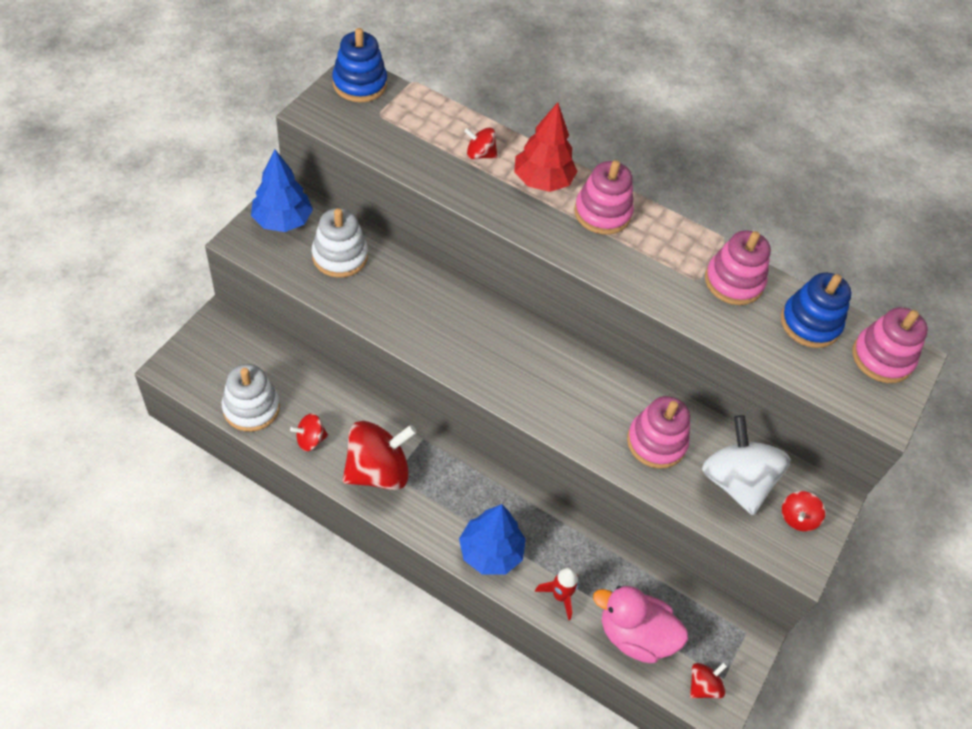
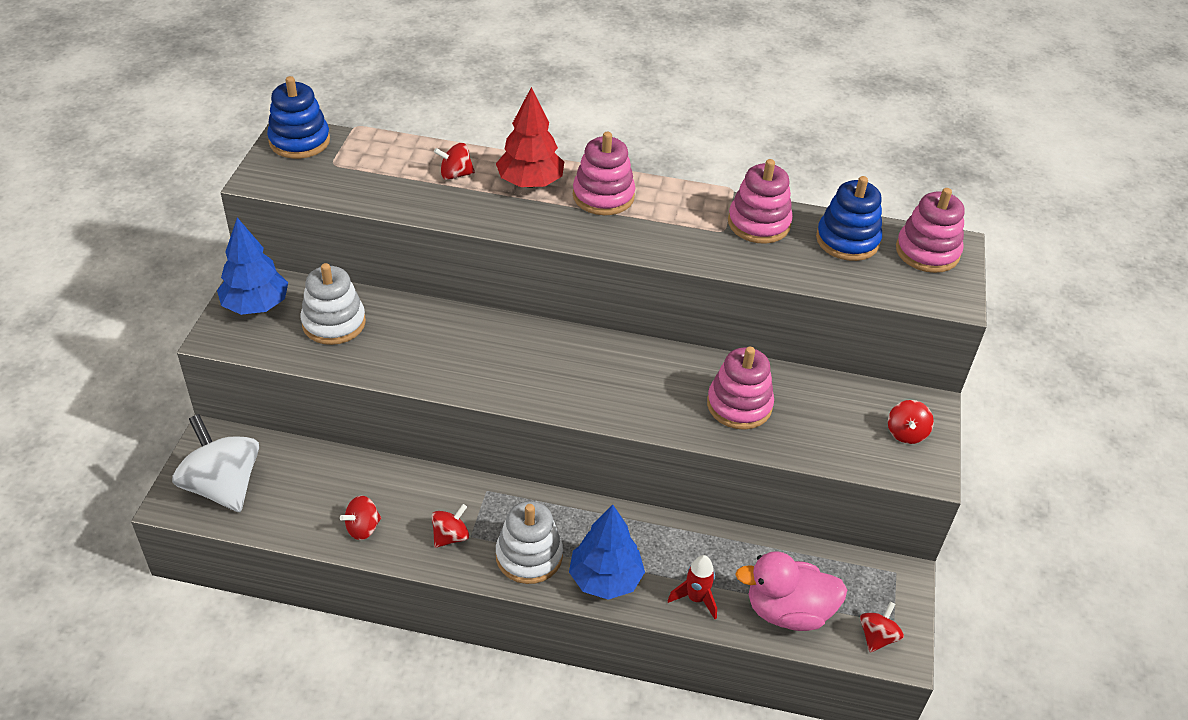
camera: 15 degrees left, 10 degrees down
(251, 408) = (283, 516): white stacking toy -> white stacking toy (529, 556)
(378, 471) = (450, 536): red spinning top -> red spinning top, size x0.48
(736, 481) = (832, 418): white spinning top -> white spinning top (223, 486)

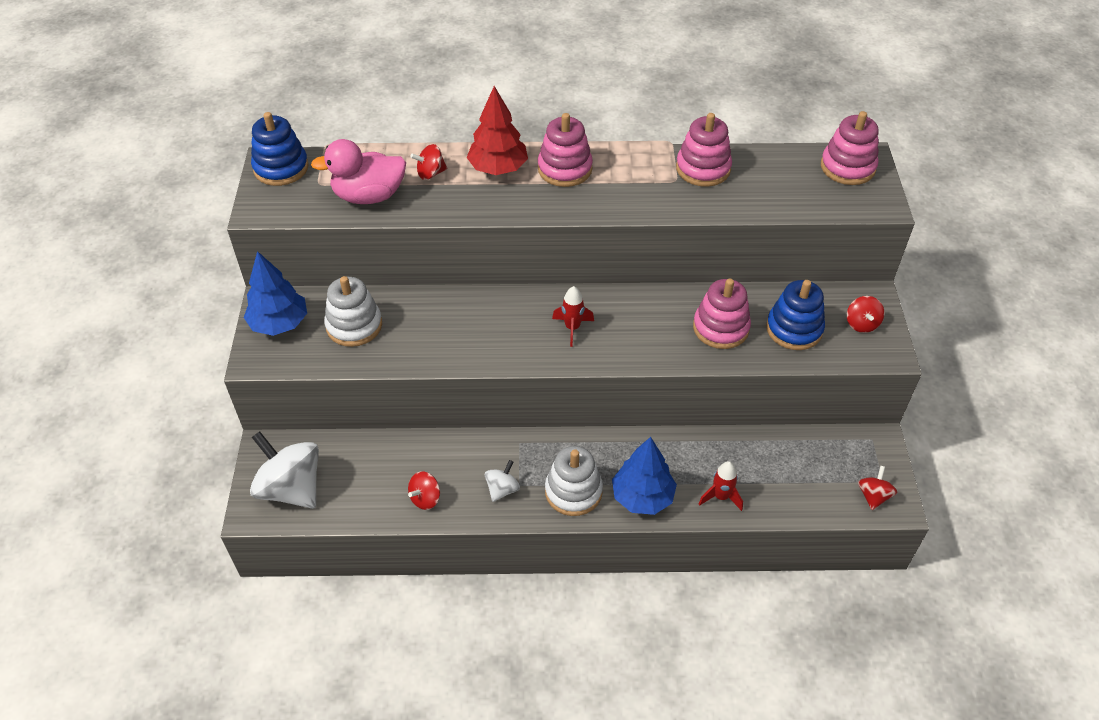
camera: 10 degrees left, 5 degrees up
(450, 536) = (502, 489): red spinning top -> white spinning top
(570, 372) = (572, 328): none -> red rocket
(788, 611) = (797, 491): pink duck -> pink duck (369, 196)
(847, 240) = (780, 169): blue stacking toy -> blue stacking toy (794, 329)

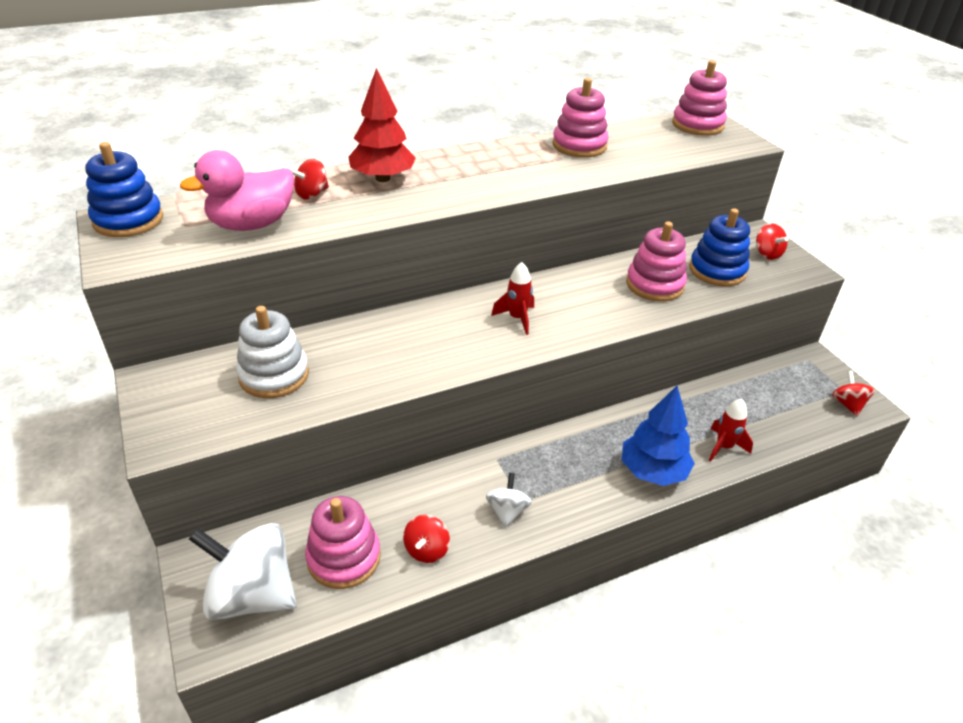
camera: 25 degrees left, 10 degrees down
(279, 323) = (177, 396): blue tree -> none
(565, 169) = (451, 167): pink stacking toy -> pink stacking toy (344, 557)
(573, 491) = (582, 488): white stacking toy -> none

